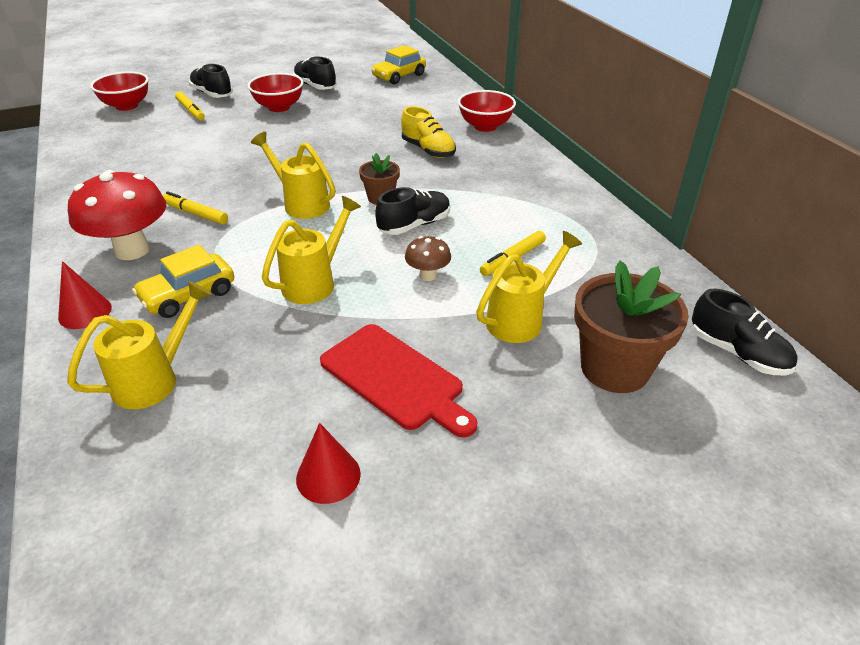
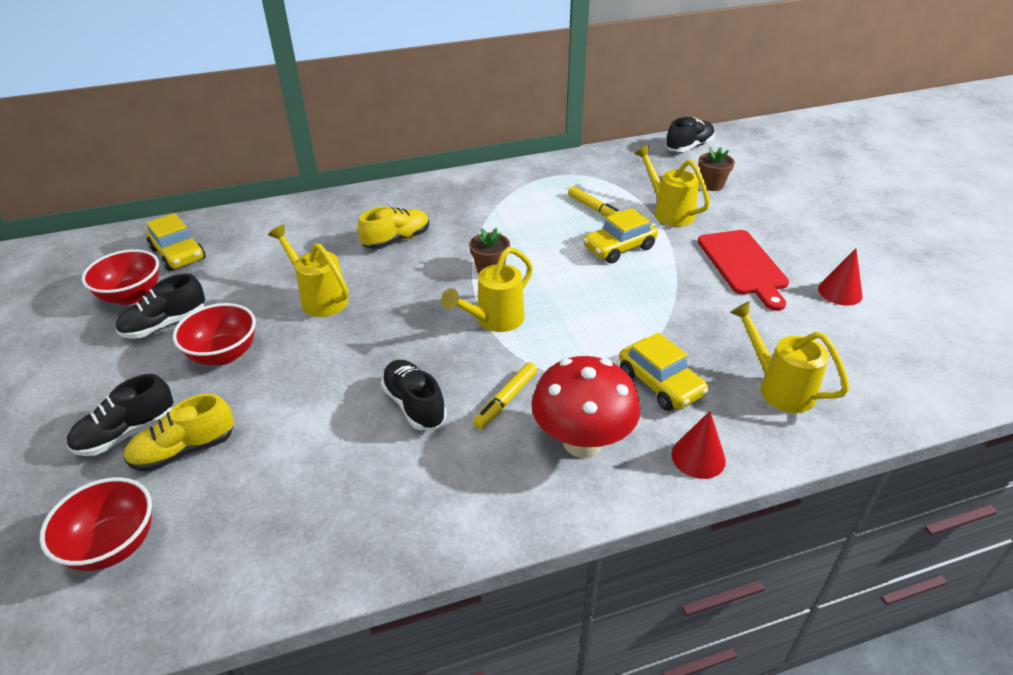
camera: 85 degrees left, 0 degrees up
(191, 111) = (184, 450): yellow marker -> yellow shoe
(314, 282) = (633, 306): yellow watering can -> yellow watering can (319, 298)
(395, 379) = (743, 265): red cutting board -> red cutting board turned 120 degrees clockwise
(414, 225) = (542, 252): black shoe -> black shoe (414, 405)
(428, 275) = (619, 248): brown mushroom -> yellow car
(485, 126) = (354, 204): red bowl -> red bowl (132, 296)
(614, 368) = (711, 185): brown flower pot -> brown flower pot, size x0.54

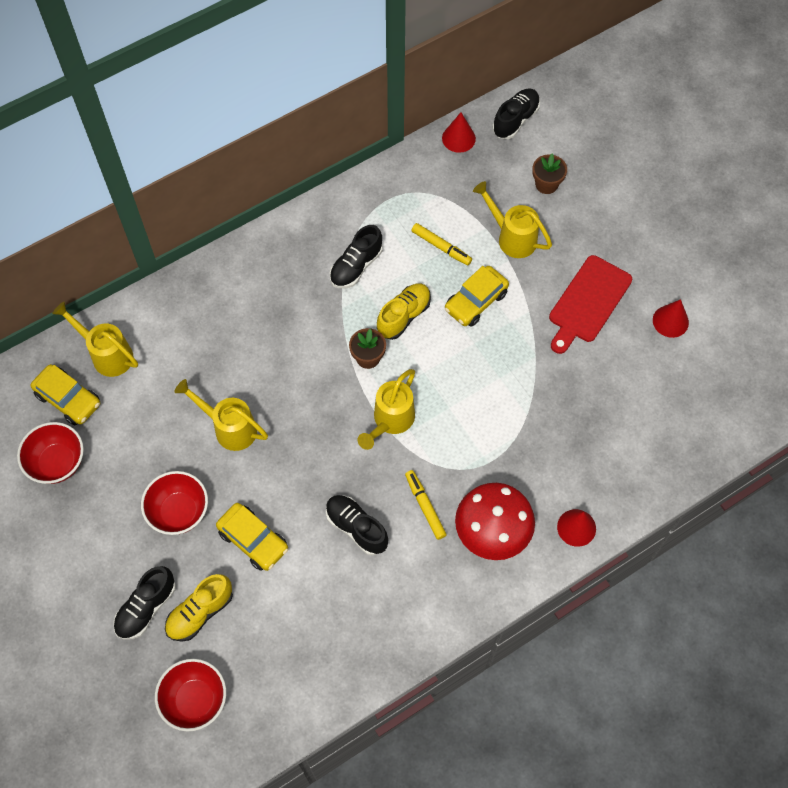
camera: 15 degrees left, 25 degrees up
(165, 324) = (109, 490): black shoe -> black shoe (356, 266)
(396, 240) = (267, 334): yellow shoe -> yellow shoe (403, 316)
(506, 400) = (425, 506): yellow marker -> yellow marker turned 135 degrees clockwise
(632, 150) = (458, 138): none -> red cone
(660, 384) = (538, 462): yellow car -> yellow car (253, 540)
(743, 265) = (588, 302): red cutting board -> red cutting board turned 60 degrees clockwise
(779, 387) = (628, 445): yellow watering can -> yellow watering can (107, 354)

